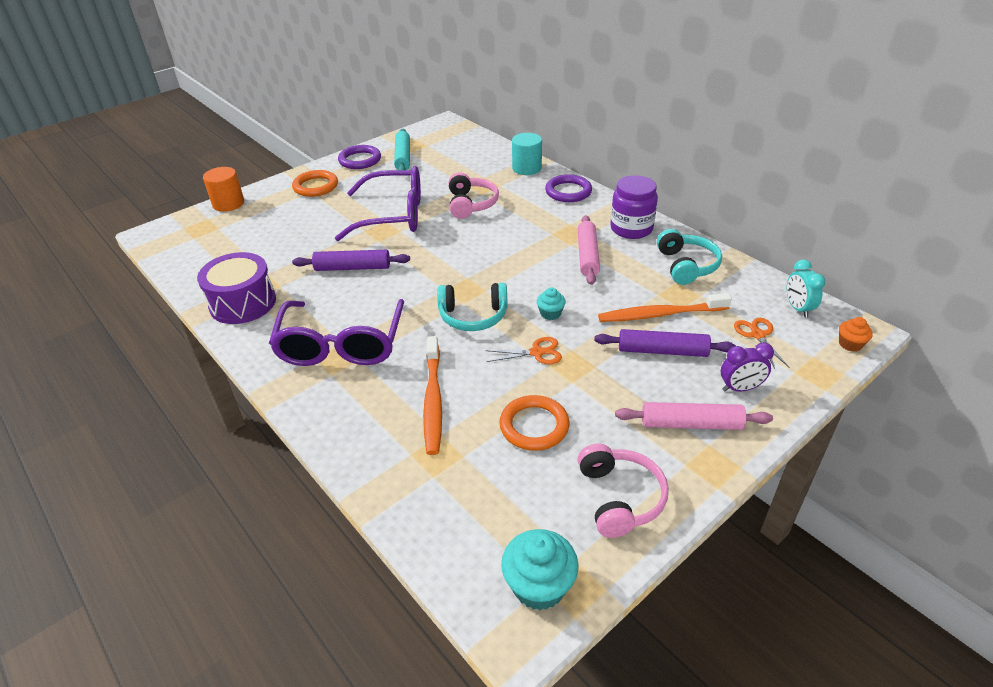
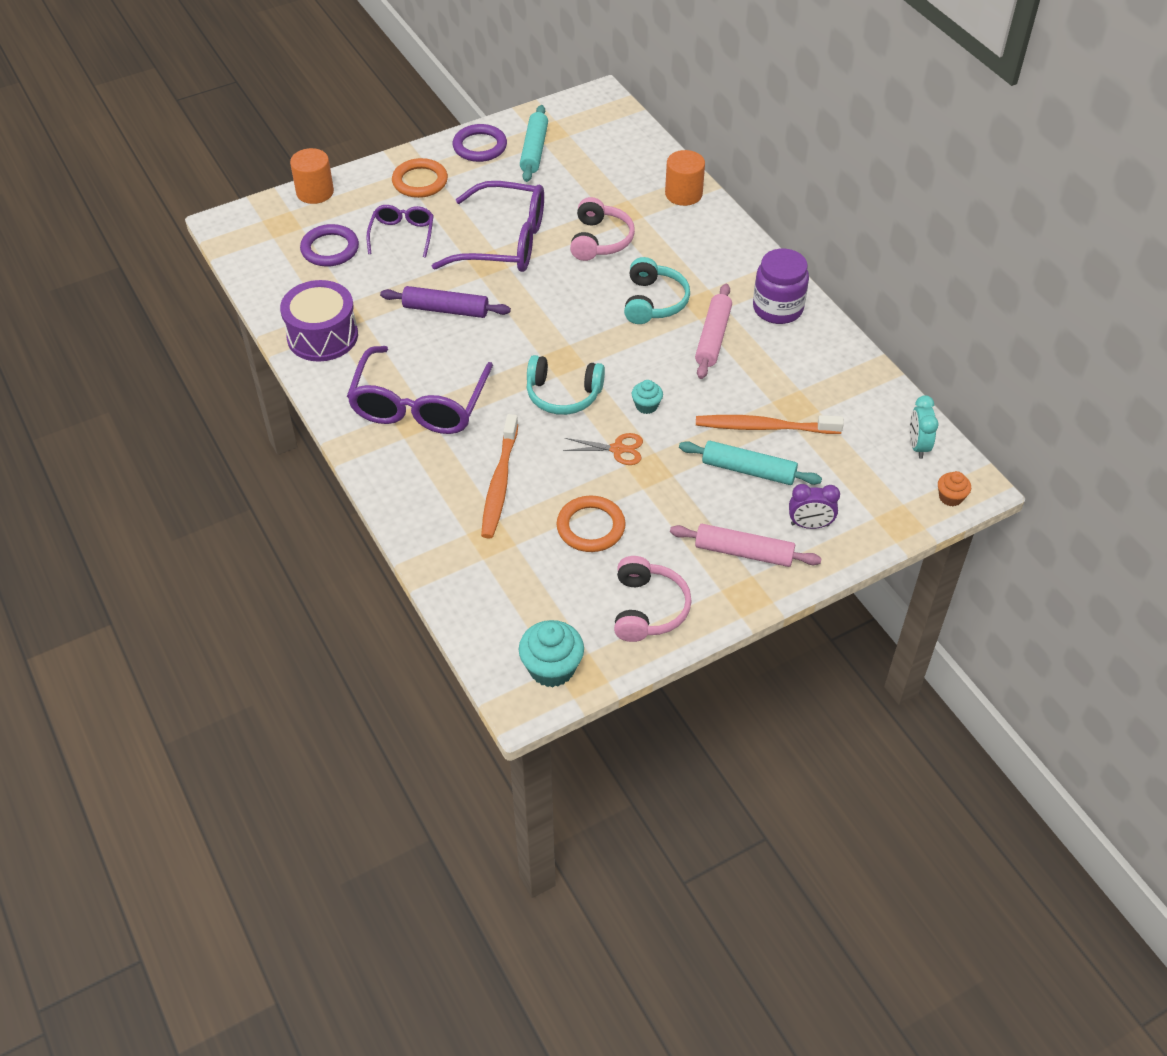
camera: 10 degrees right, 10 degrees up
(306, 221) = (402, 234): none -> purple glasses
(526, 168) = (683, 194): turquoise cylinder -> orange cylinder
(568, 191) = (722, 240): purple ring -> purple ring (330, 249)
(662, 351) = (748, 470): purple rolling pin -> turquoise rolling pin
(686, 265) = (820, 370): turquoise headphones -> turquoise headphones (653, 302)
(757, 335) = (857, 469): orange scissors -> none

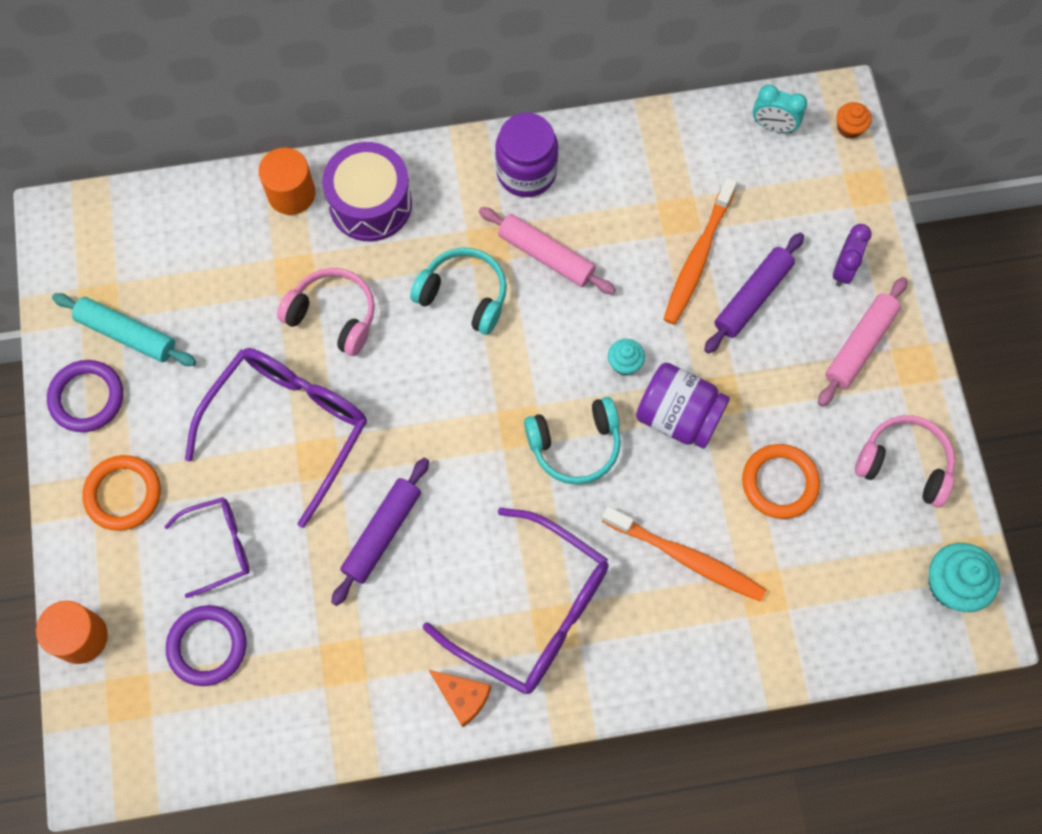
camera: 70 degrees left, 20 degrees up
(322, 336) = (369, 697): purple drum -> purple drum (370, 203)
(339, 384) = (462, 697): none -> orange cheese
(402, 234) = (219, 546): purple glasses -> purple glasses turned 135 degrees clockwise
(563, 394) = (575, 445): turquoise headphones -> turquoise headphones turned 45 degrees clockwise
(618, 449) = (678, 416): orange scissors -> purple jar
(748, 470) = (752, 297): turquoise rolling pin -> purple rolling pin

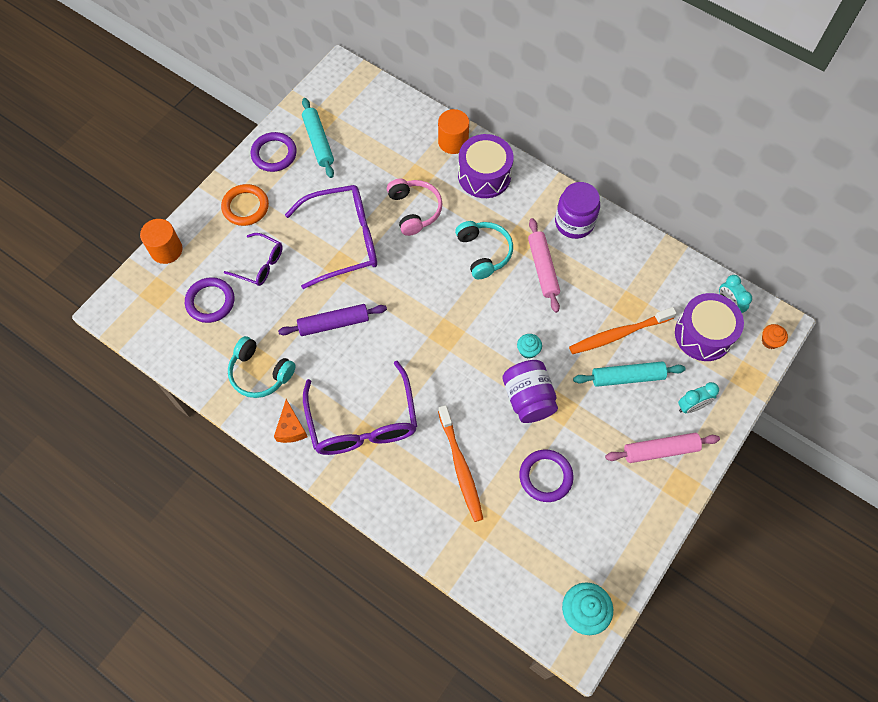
camera: 45 degrees right, 5 degrees down
(575, 445) = (463, 366): turquoise headphones -> turquoise headphones (260, 373)
(752, 297) = (627, 377): purple rolling pin -> turquoise rolling pin
(779, 483) = (545, 476): orange ring -> purple ring
(780, 180) = (703, 334): none -> purple drum
(843, 269) = (691, 406): purple clock -> turquoise clock
(904, 464) = (621, 529): pink headphones -> none

